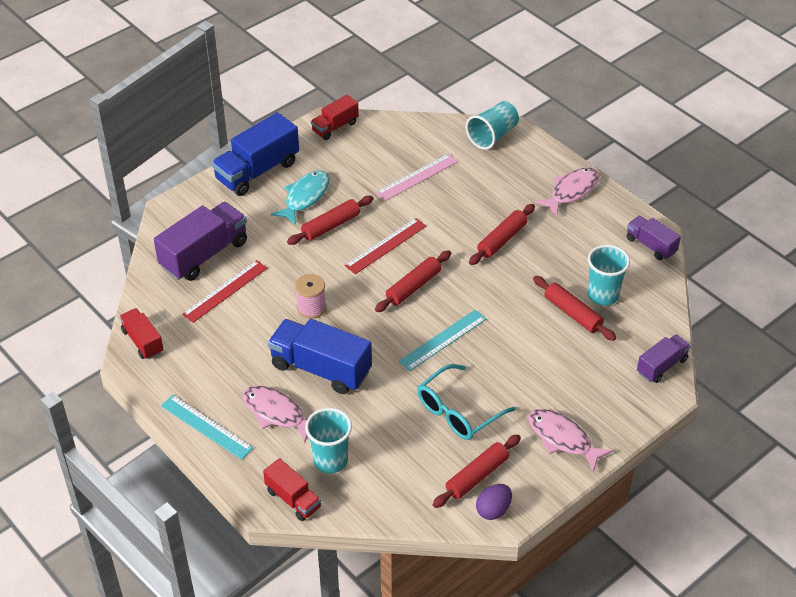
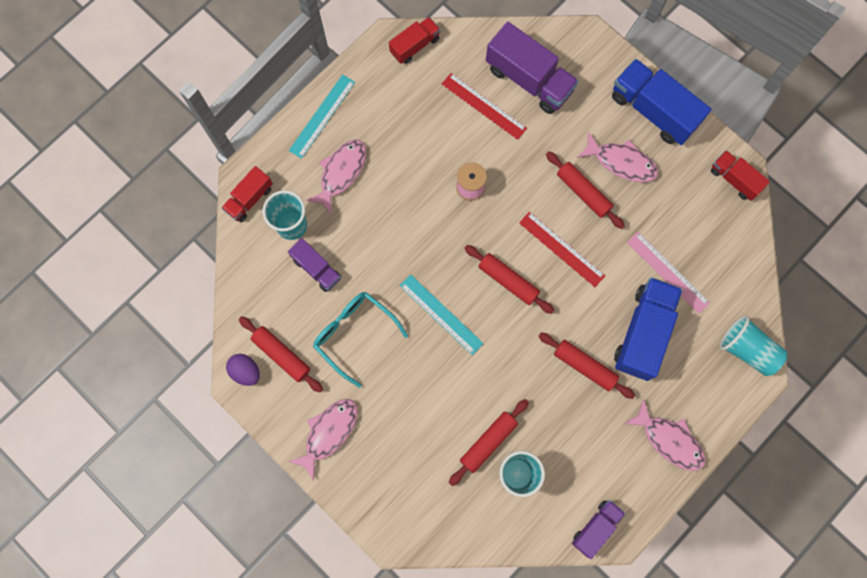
camera: 85 degrees right, 30 degrees up
(305, 197) = (621, 162): turquoise fish -> pink fish
(320, 368) = (396, 205): blue truck -> blue truck (643, 332)
(662, 366) = (426, 533): purple truck -> purple truck (317, 268)

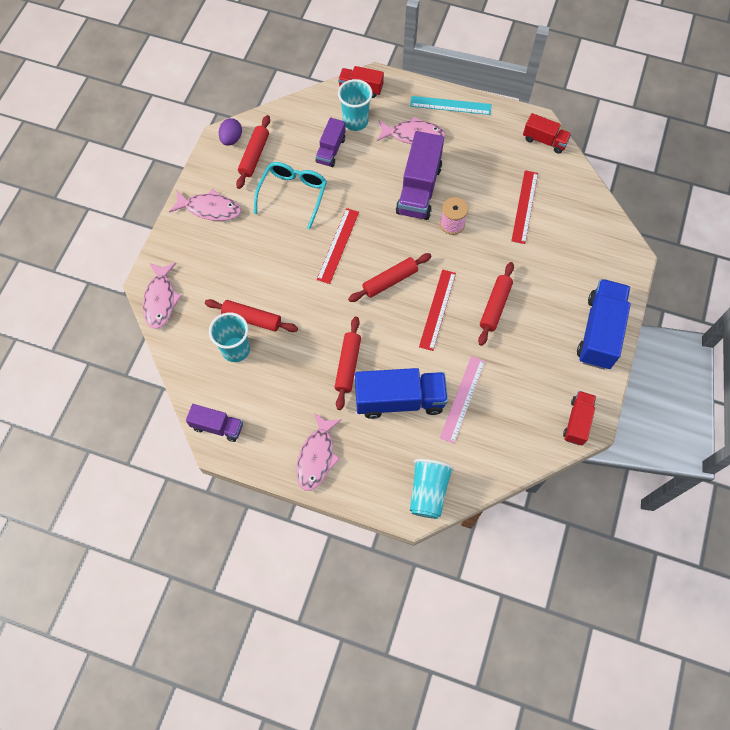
camera: 65 degrees right, 10 degrees down
(441, 314) = (338, 245): turquoise ruler -> red ruler
(508, 281) = (390, 281): red rolling pin -> red rolling pin turned 45 degrees clockwise
(529, 79) = (567, 229): purple truck -> purple truck (419, 189)
(621, 162) = (538, 325): pink fish -> pink fish (160, 299)

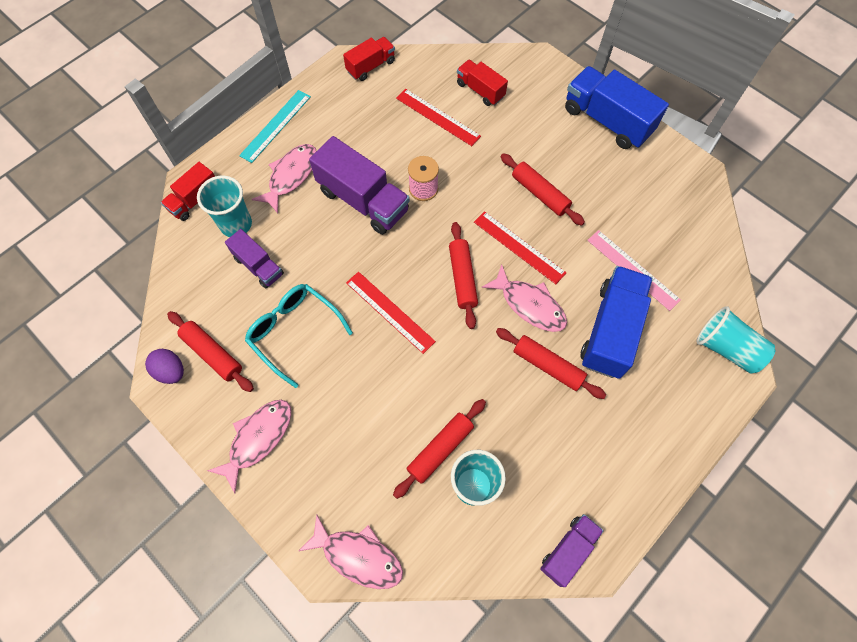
camera: 65 degrees left, 0 degrees up
(317, 456) = (648, 447): pink fish -> pink fish (529, 304)
(577, 421) = (694, 182): red truck -> red truck (480, 90)

